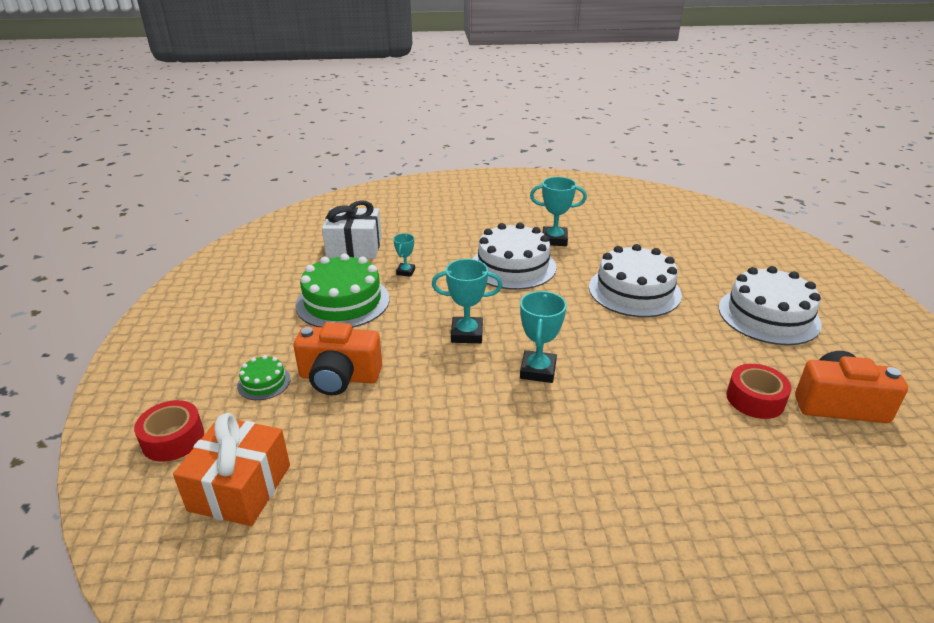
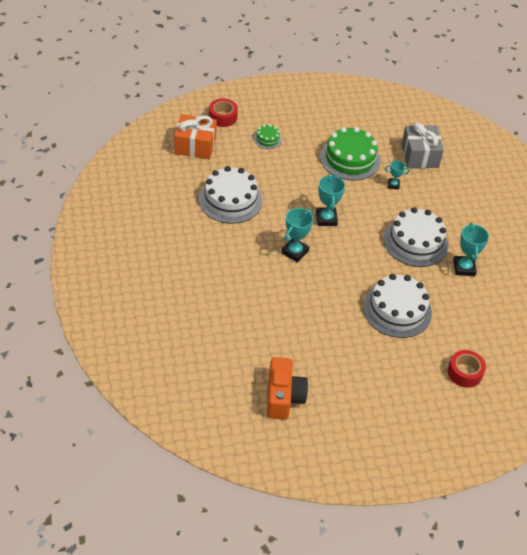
camera: 80 degrees right, 15 degrees up
(339, 377) = (276, 167): orange camera -> none
(354, 247) = (419, 155): white gift -> grey gift
(538, 370) = (295, 252): turquoise trophy -> turquoise trophy turned 60 degrees counterclockwise
(755, 399) = (282, 354): red tape -> red tape (465, 373)
(768, 315) = (380, 386): white cake -> white cake (230, 200)

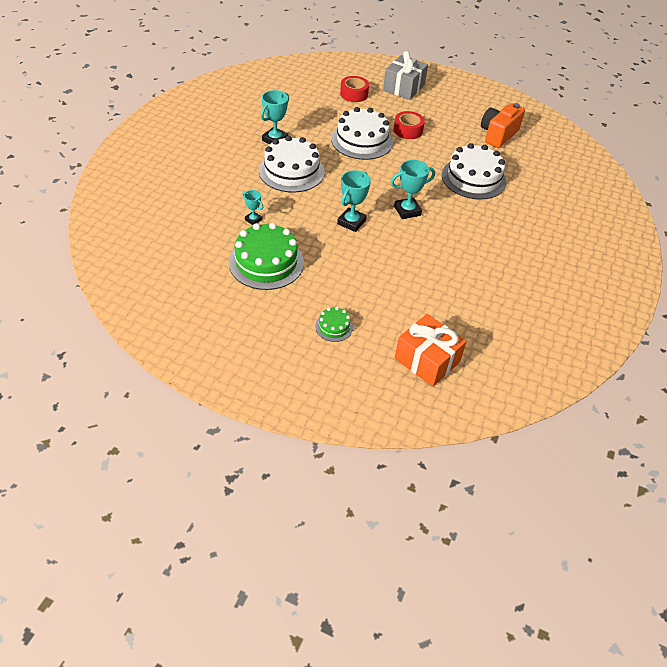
camera: 145 degrees left, 0 degrees up
(223, 117) = (363, 382): red tape -> red tape (408, 130)
(230, 200) = (432, 281): white cake -> white cake (473, 178)
(419, 155) = (192, 232): grey gift -> grey gift (403, 88)

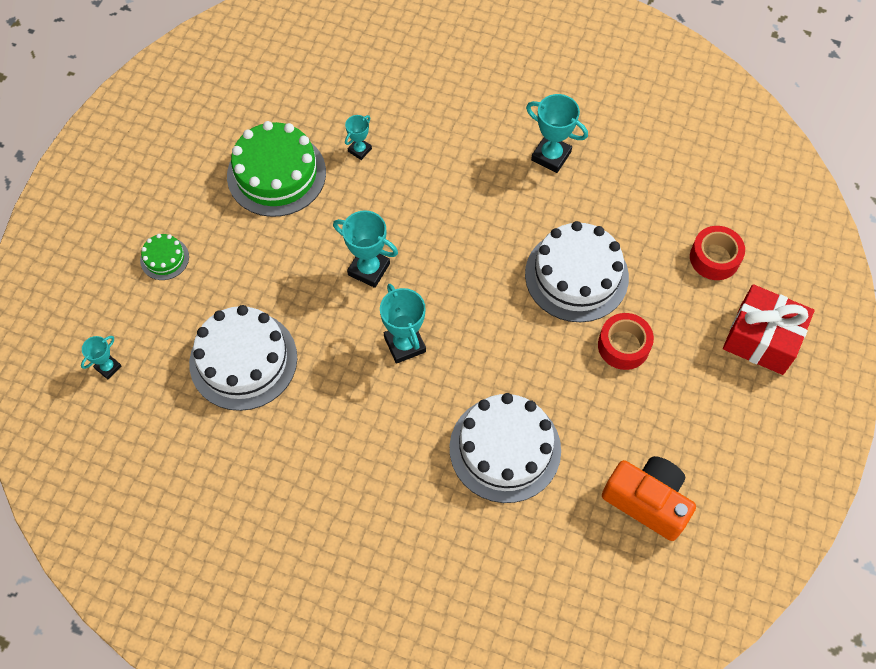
camera: 90 degrees right, 15 degrees up
(291, 171) = (476, 184): white cake -> white cake (243, 360)
(403, 88) = (762, 339): grey gift -> red gift
(427, 360) = (108, 367): orange gift -> turquoise trophy

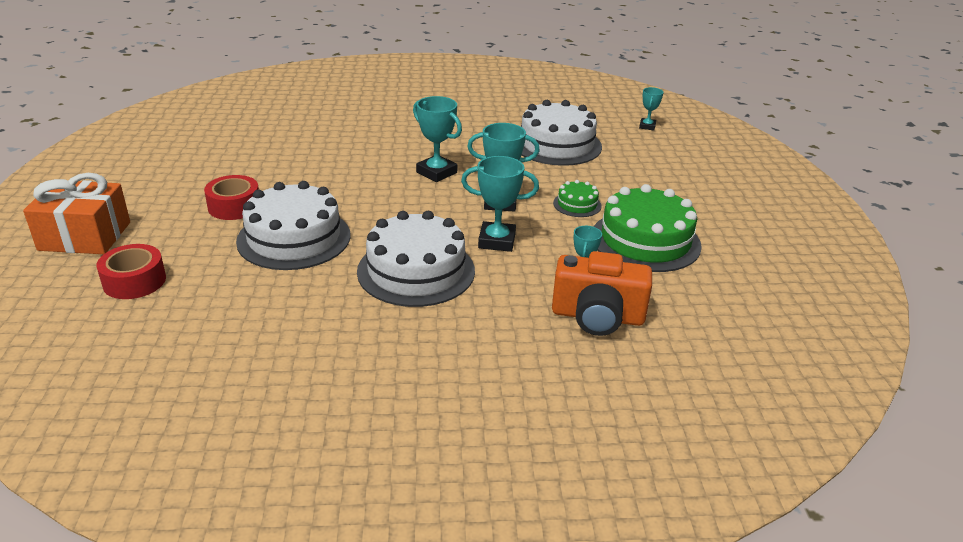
camera: 155 degrees right, 30 degrees down
(164, 258) = (676, 175): green cake -> green cake (577, 204)
(505, 449) = (325, 144): white cake -> white cake (416, 271)
(551, 156) = (358, 323): turquoise trophy -> turquoise trophy (497, 241)
(647, 501) = (201, 142): orange camera -> orange camera (597, 316)
(762, 339) = (85, 236): red gift -> orange gift

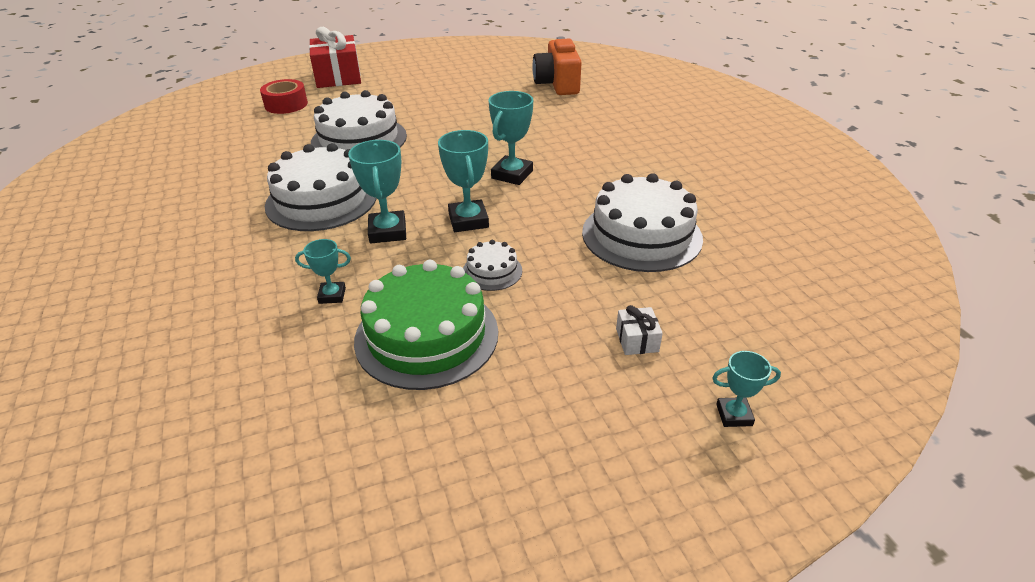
camera: 75 degrees right, 5 degrees up
(85, 236) = (338, 77): orange gift -> red gift
(234, 206) = (398, 107): red tape -> none
(577, 204) = (492, 271): green cake -> white cake
(597, 316) = (255, 316): orange camera -> orange camera (557, 84)
(647, 126) = (778, 305): turquoise trophy -> turquoise trophy (734, 415)
(668, 172) = (637, 340): none -> white gift

